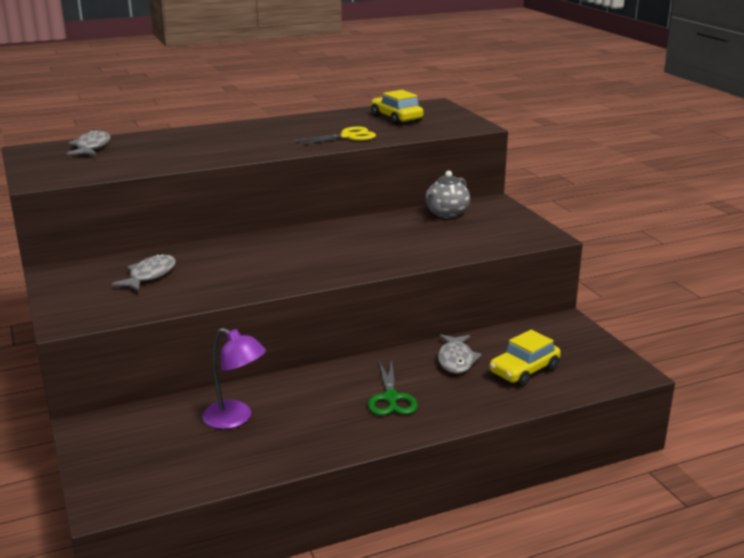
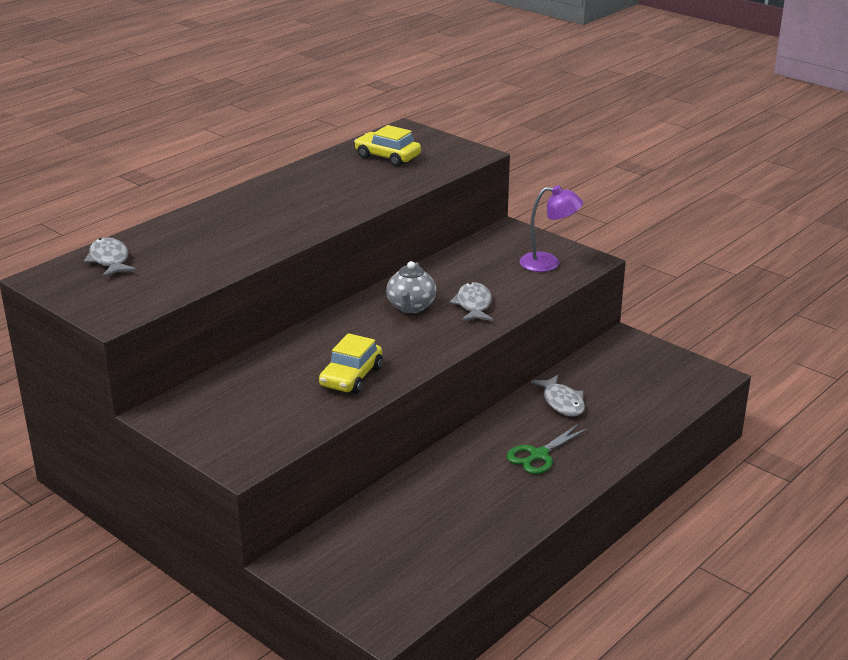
camera: 25 degrees left, 5 degrees up
(150, 275) = (264, 392): grey fish -> grey fish (473, 305)
(235, 418) = (421, 514): purple lamp -> purple lamp (548, 263)
(348, 137) = (367, 192): yellow scissors -> none
(391, 398) = (539, 455): green scissors -> green scissors turned 75 degrees clockwise
(446, 214) = (478, 253): grey teapot -> grey teapot (411, 307)
(524, 371) = (627, 398): yellow car -> yellow car (351, 377)

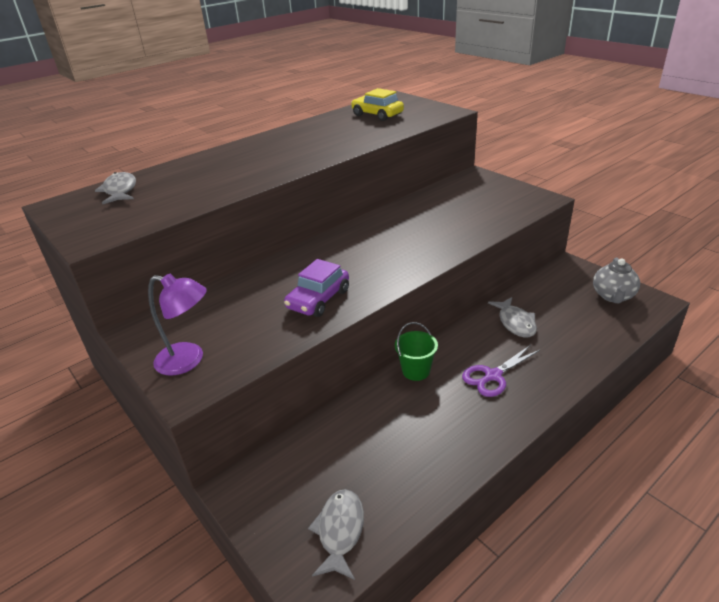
camera: 10 degrees right, 5 degrees up
(351, 377) = (318, 299): yellow car -> purple car
(411, 307) = (385, 236): grey teapot -> grey teapot (613, 296)
(456, 454) = (416, 371): none -> green bucket
(473, 305) = (439, 235): grey fish -> grey fish (340, 531)
(539, 455) = (493, 376): green scissors -> purple scissors
(548, 263) = (507, 201): purple lamp -> purple lamp (188, 360)

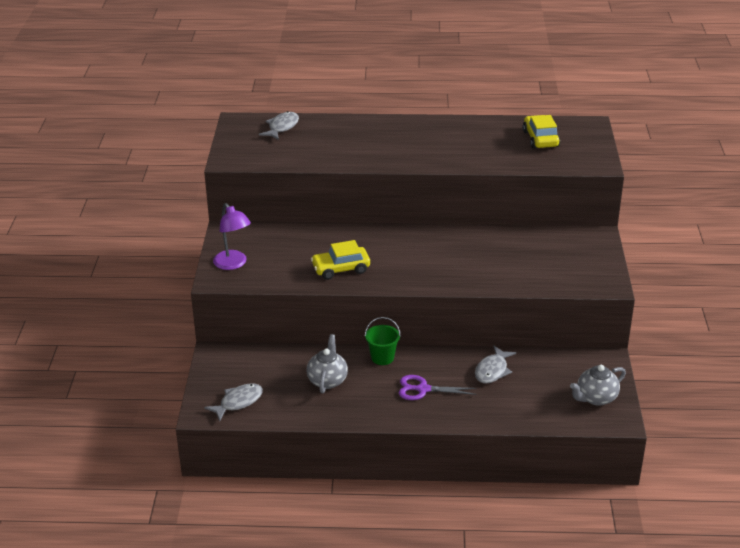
camera: 40 degrees right, 0 degrees up
(318, 299) = (341, 269): purple car -> yellow car
(399, 429) = (327, 380): none -> grey teapot

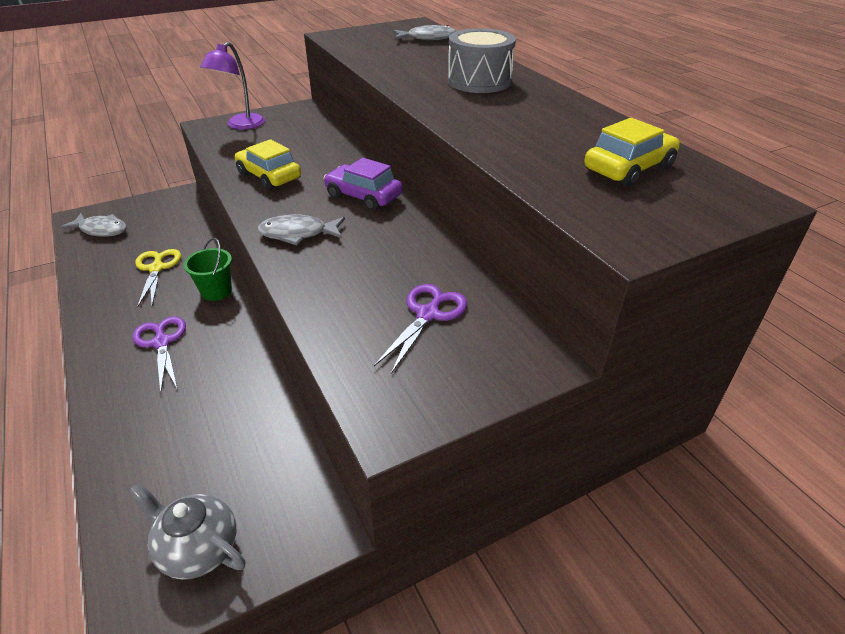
camera: 60 degrees right, 5 degrees up
(327, 380) = (157, 268): grey teapot -> yellow scissors
(389, 137) = (479, 81): none -> grey drum
(405, 240) = (363, 196): none -> purple car
(492, 370) = (228, 393): grey fish -> grey fish (298, 234)
(543, 254) = (428, 314): none -> purple scissors

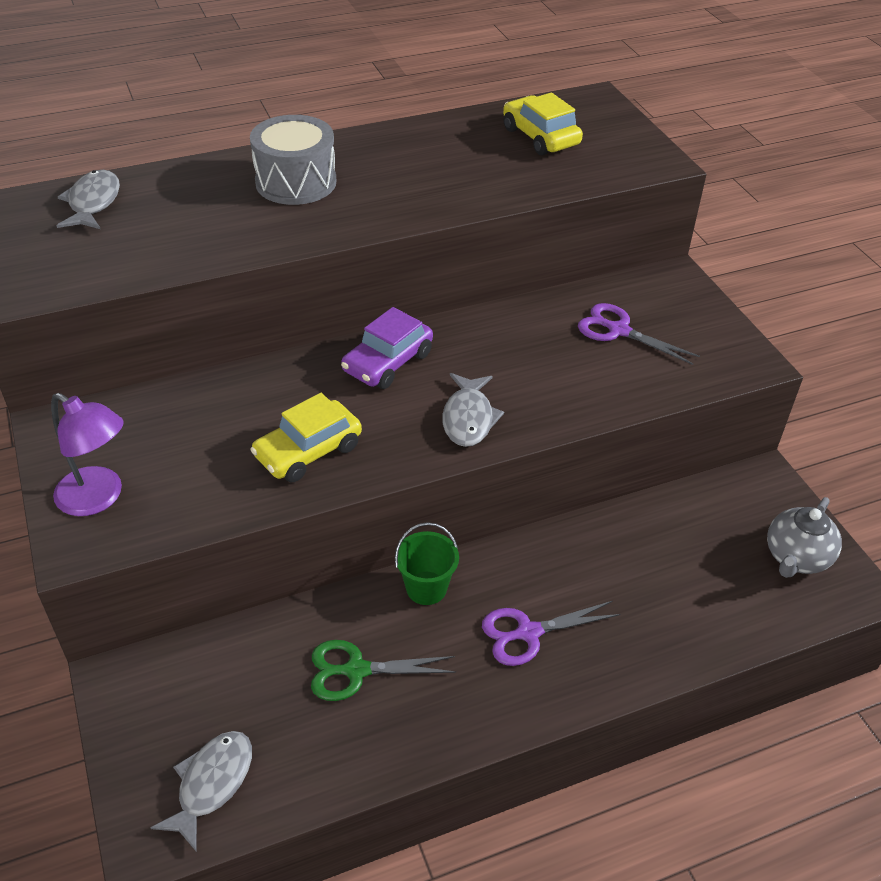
camera: 85 degrees left, 5 degrees up
(157, 268) = (356, 670): yellow scissors -> green scissors

